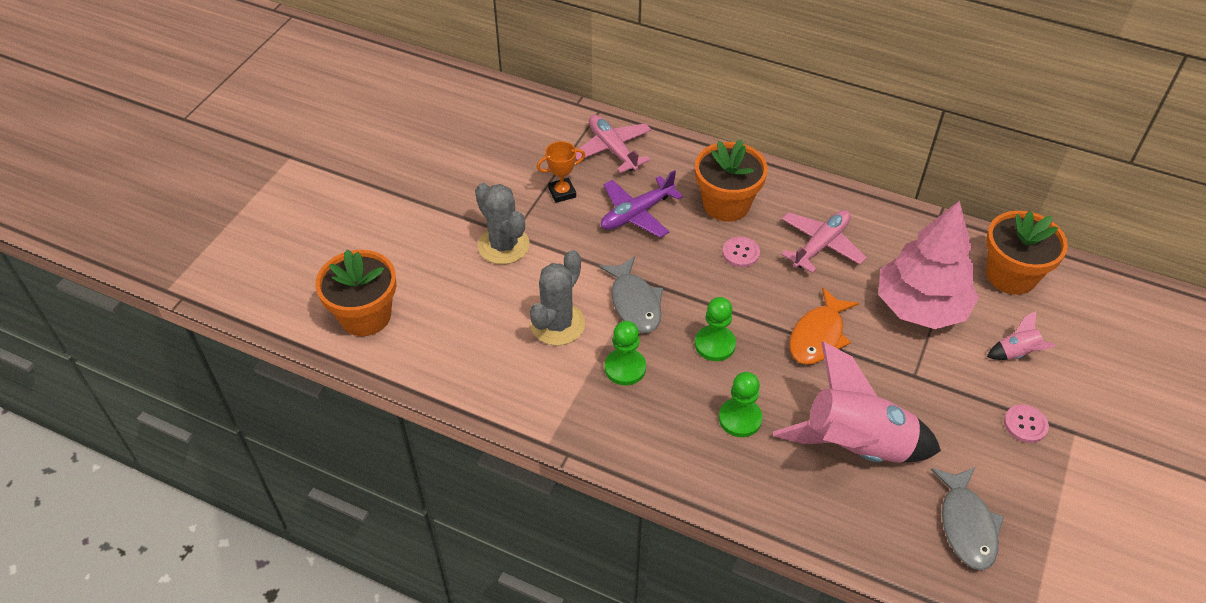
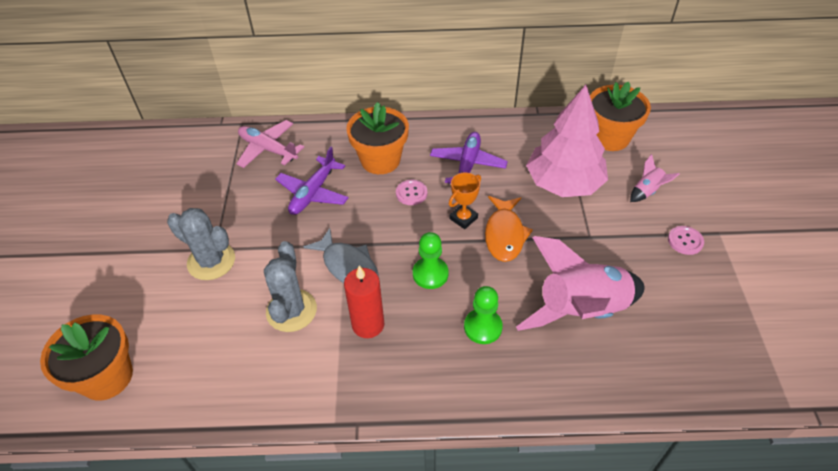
camera: 25 degrees left, 0 degrees up
(562, 193) = (242, 198): orange trophy -> orange trophy (463, 218)
(625, 368) = (368, 324): green pawn -> red candle
(820, 245) = (467, 165): pink plane -> purple plane
(966, 525) = (694, 337): grey fish -> none

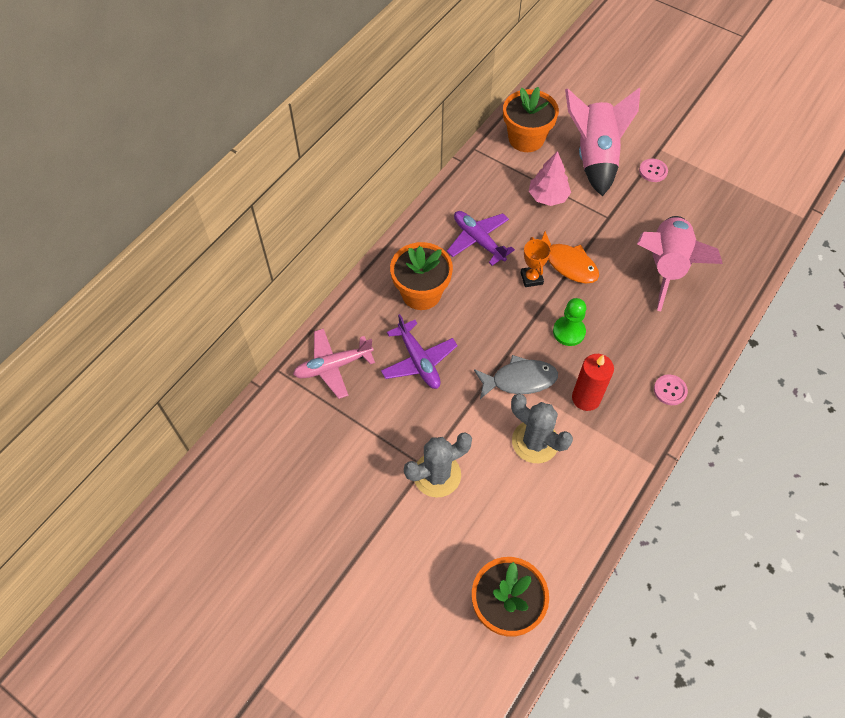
camera: 55 degrees left, 10 degrees up
(411, 193) = (477, 295): pink button -> pink button (670, 390)
(483, 327) = (639, 330): green pawn -> none
(564, 183) = (548, 197): pink tree -> pink tree, size x0.58
(647, 191) = (595, 157): pink rocket -> pink rocket, size x2.36

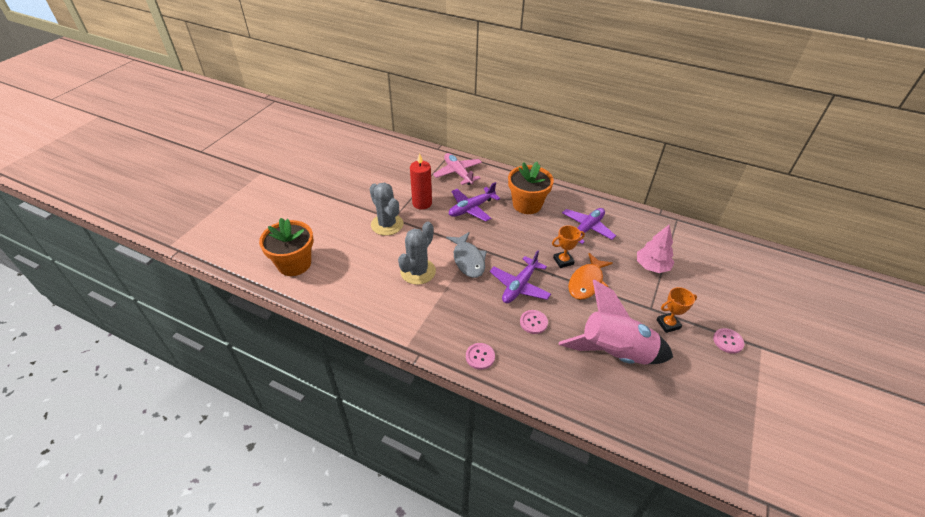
camera: 80 degrees right, 15 degrees down
(526, 139) = (708, 249): orange flower pot -> none
(569, 332) = (519, 286): green pawn -> purple plane
(586, 398) = (460, 299): red candle -> red candle (422, 203)
(595, 157) = (717, 296): pink rocket -> none
(624, 329) = (533, 322): none -> pink button
(630, 210) = (668, 324): none -> orange trophy

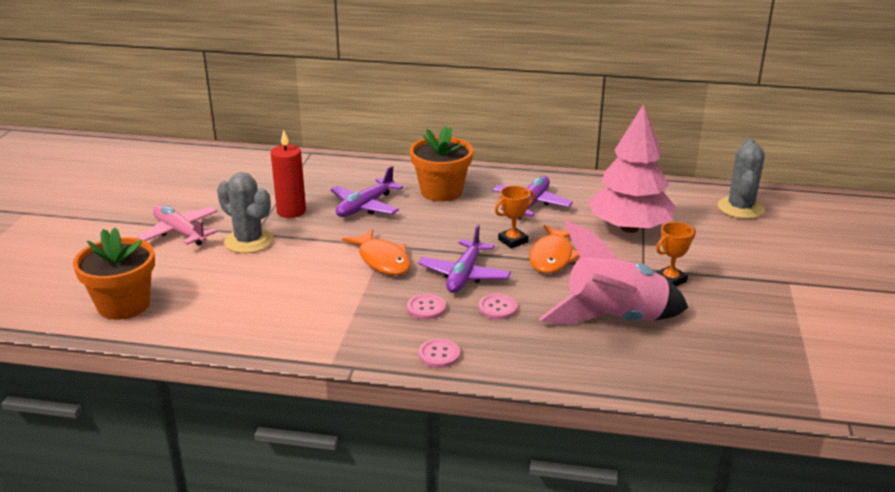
camera: 15 degrees left, 15 degrees down
(418, 271) = (315, 283): grey cactus -> grey cactus (740, 208)
(458, 173) = (330, 172): pink plane -> pink plane (180, 232)
(468, 260) = (382, 260): grey fish -> orange fish
(652, 266) = (629, 228): pink tree -> pink tree, size x1.71
(728, 341) = (748, 284): pink button -> pink button (426, 308)

